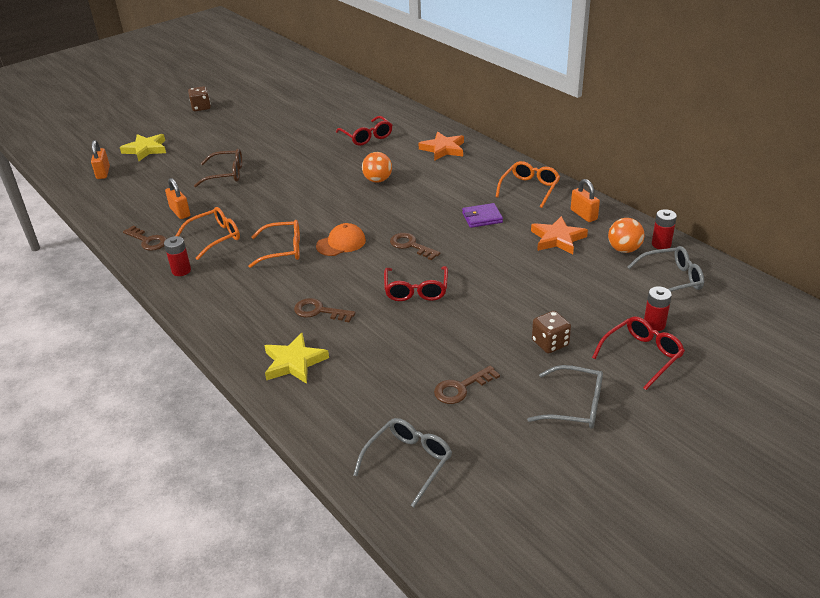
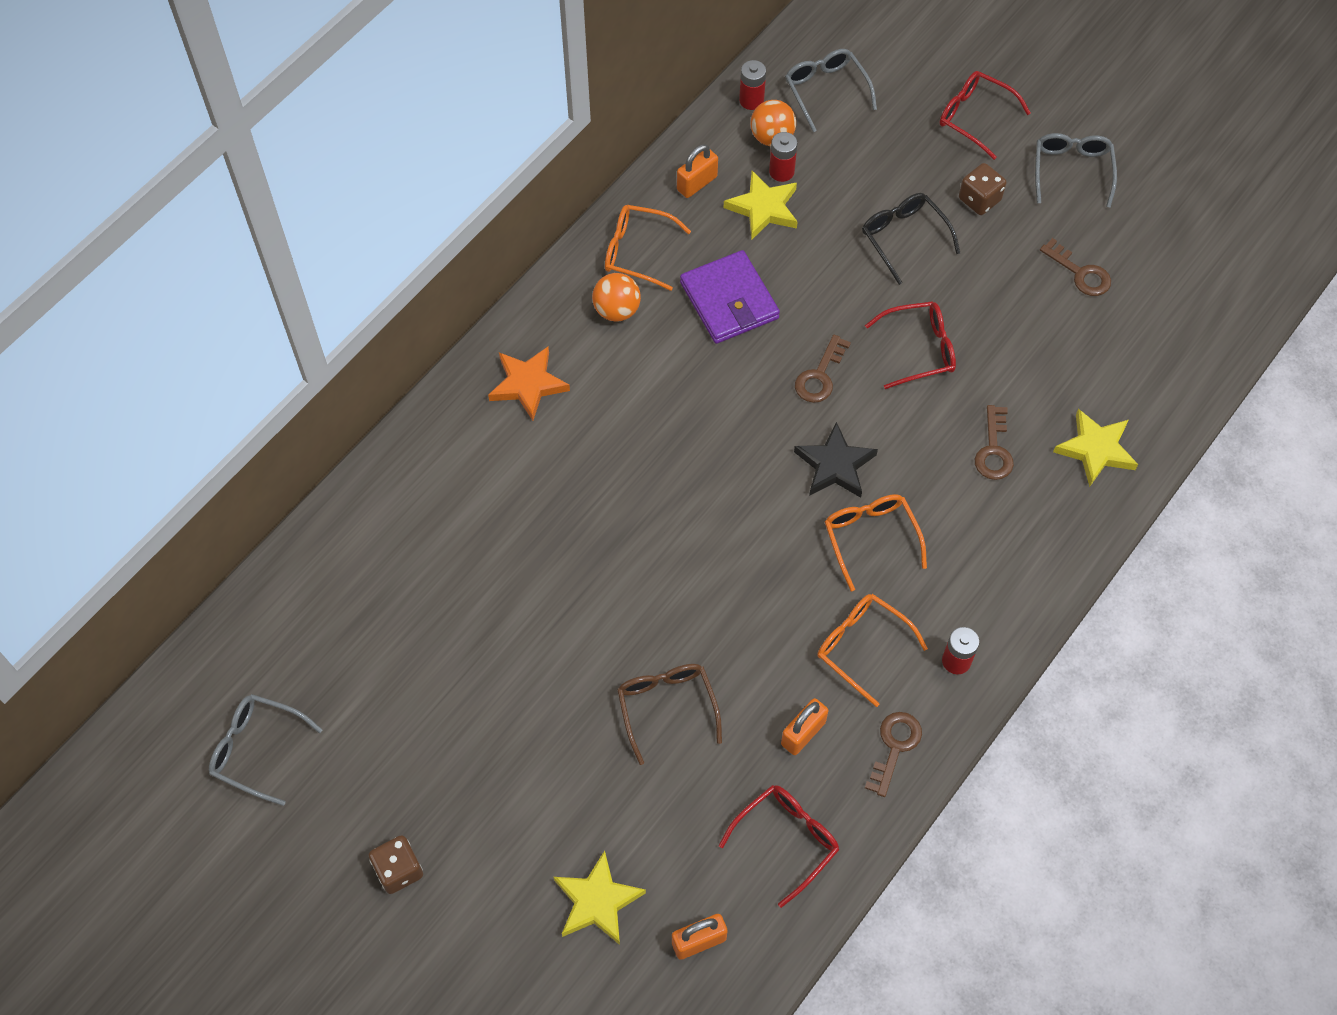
camera: 105 degrees left, 25 degrees up
(341, 243) = (835, 465): orange cap -> black star
(367, 137) = (496, 512): red glasses -> red glasses (786, 840)
(378, 180) = (646, 459): orange ball -> orange ball (617, 310)
(408, 462) = (1201, 301): grey glasses -> grey glasses (257, 749)
(482, 217) = (729, 300): purple wallet -> purple wallet, size x1.65
(518, 298) = (904, 238): none -> black glasses
(557, 239) = (763, 208): orange star -> yellow star
(654, 324) = (917, 107): red battery -> red battery (781, 171)

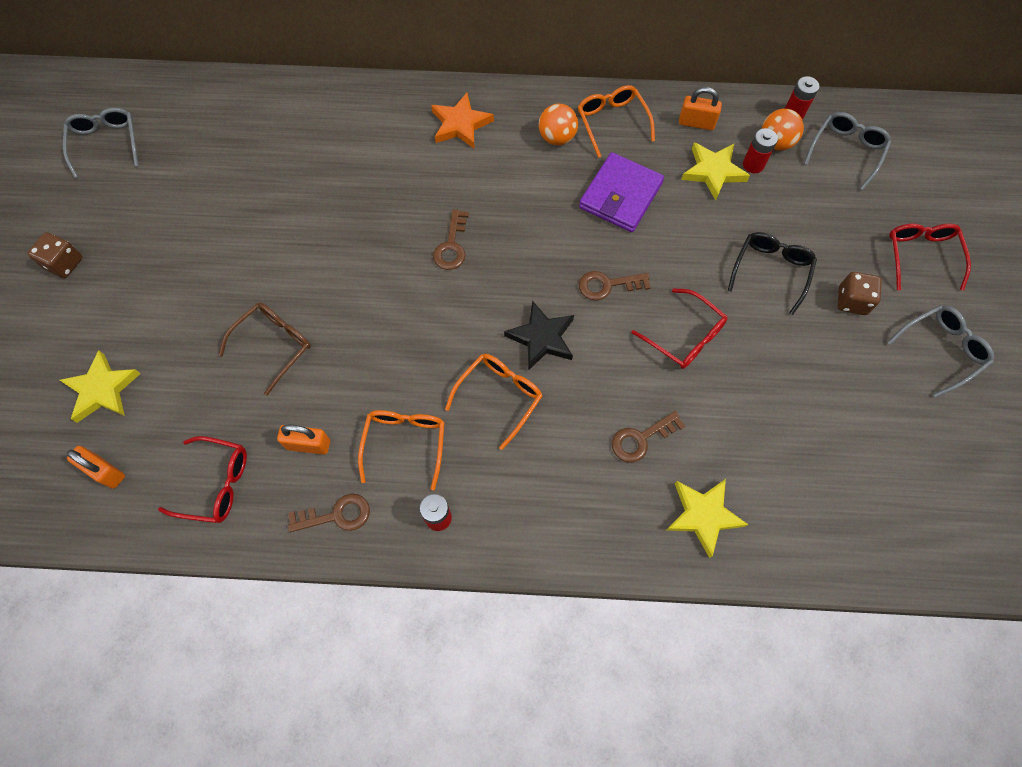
camera: 55 degrees right, 5 degrees up
(1080, 273) = (854, 410): brown key -> brown key (452, 246)

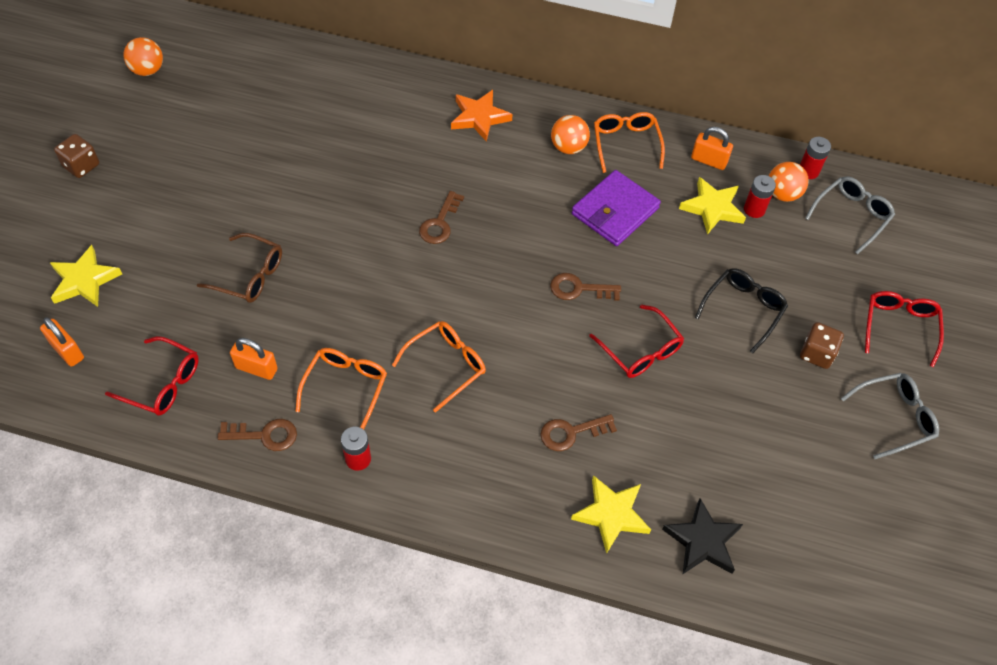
camera: 10 degrees right, 10 degrees down
(106, 143) = (148, 70): grey glasses -> orange ball
(274, 345) = (249, 275): brown glasses -> brown glasses turned 60 degrees clockwise
(541, 338) = (501, 322): black star -> black star (702, 541)

